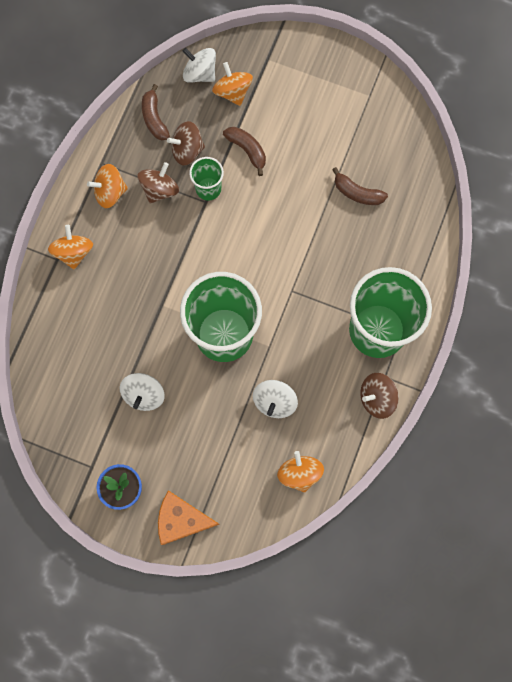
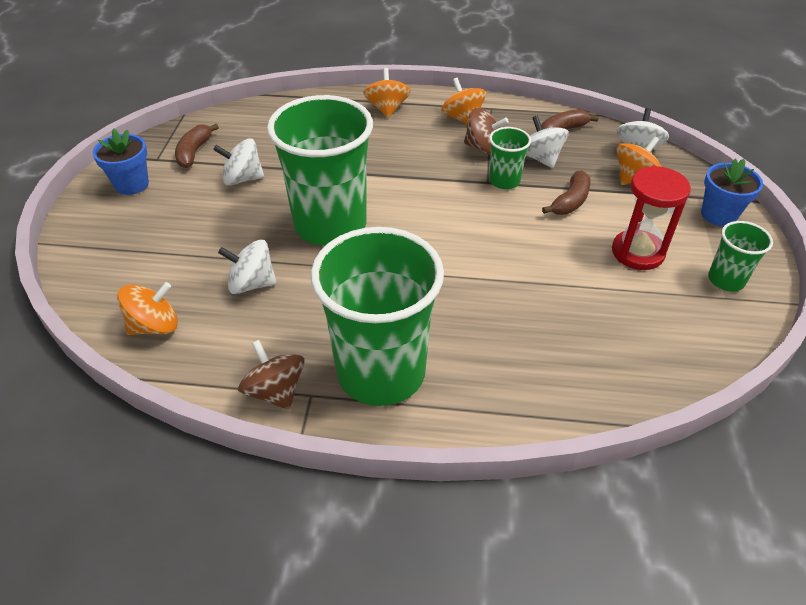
camera: 75 degrees right, 30 degrees down
(74, 252) = (387, 109): orange spinning top -> orange spinning top turned 75 degrees counterclockwise
(181, 519) = (94, 232): orange cheese -> none
(187, 150) = (540, 158): brown spinning top -> white spinning top
(291, 56) = (718, 215): none -> blue flower pot
(314, 129) = (637, 252): none -> red hourglass
(354, 86) = (726, 280): none -> green cup
(357, 193) = (575, 311): brown banana -> brown banana (194, 152)

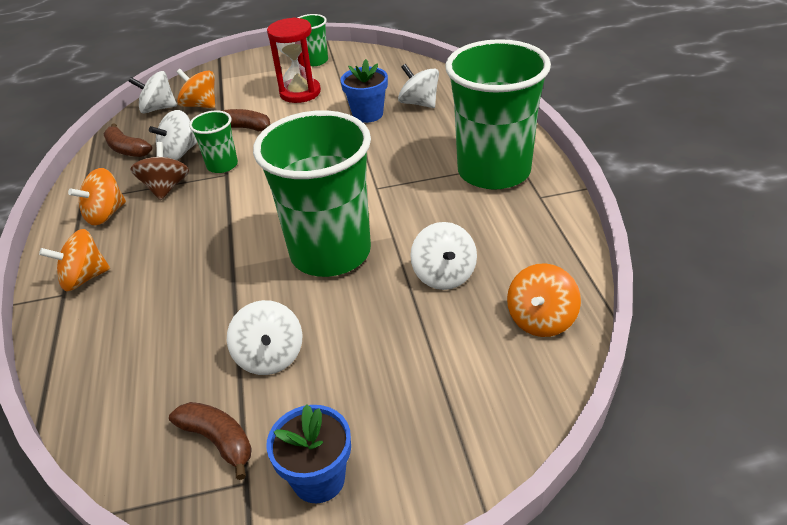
camera: 105 degrees left, 5 degrees down
(154, 326) = (541, 319): orange spinning top -> orange spinning top turned 105 degrees counterclockwise
(194, 152) = (218, 440): brown banana -> brown banana turned 135 degrees counterclockwise
(275, 391) = (551, 215): brown spinning top -> none
(569, 351) = (419, 103): none -> white spinning top
(718, 215) = (242, 69): blue flower pot -> blue flower pot (368, 114)

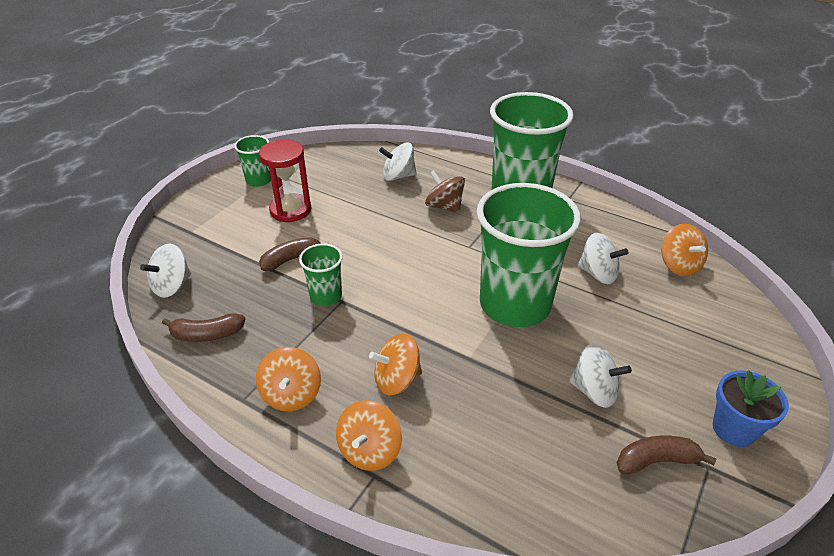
camera: 50 degrees left, 0 degrees up
(166, 188) = (309, 341): brown spinning top -> brown spinning top (444, 206)
(179, 153) = (267, 309): white spinning top -> none
(201, 105) = (213, 262): orange spinning top -> orange spinning top (397, 379)
(368, 114) = (375, 201): blue flower pot -> none

